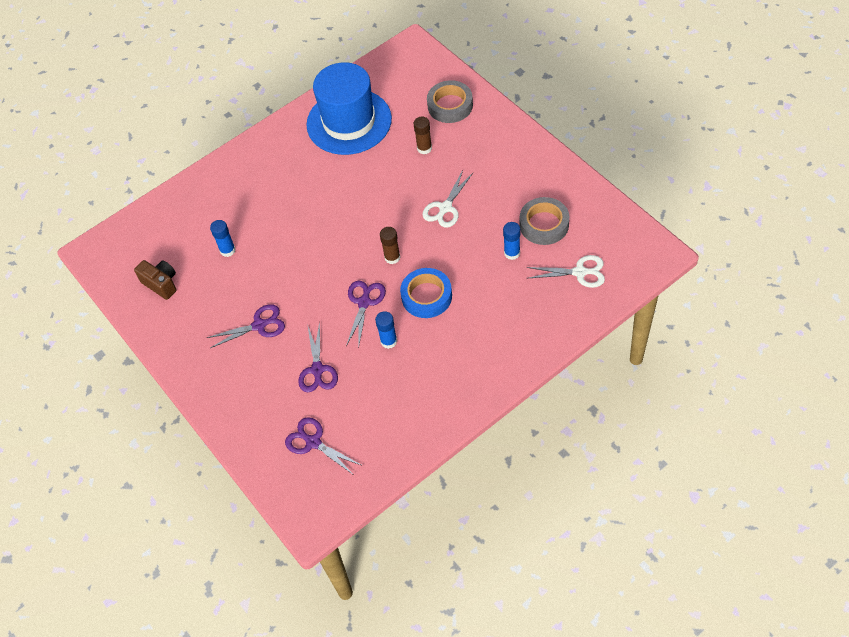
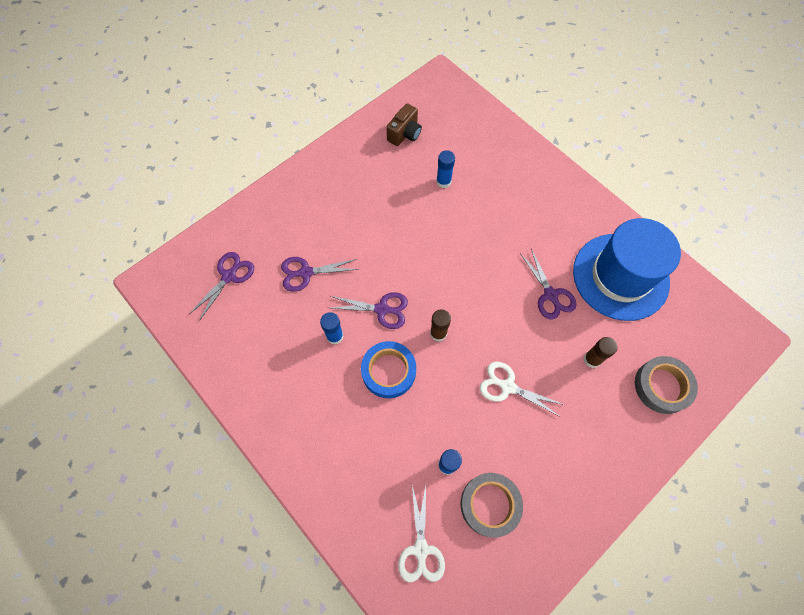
camera: 80 degrees right, 10 degrees up
(259, 325) = (357, 218): purple scissors -> purple scissors (550, 295)

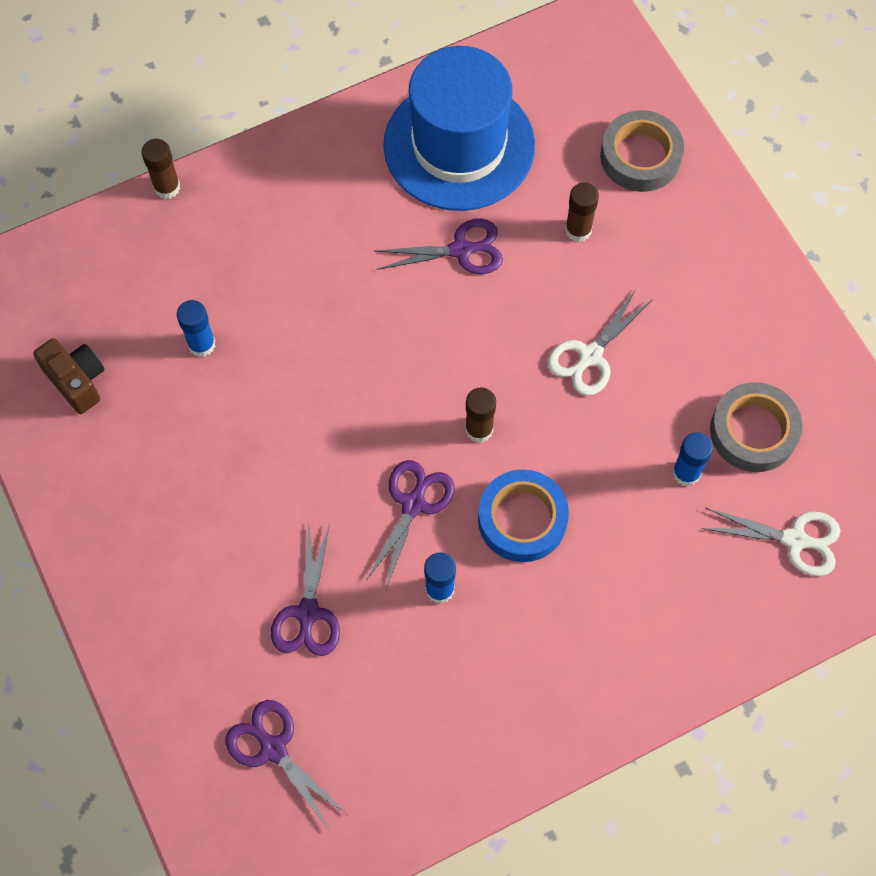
camera: 75 degrees left, 0 degrees up
(529, 140) = (167, 187): none -> brown glue stick

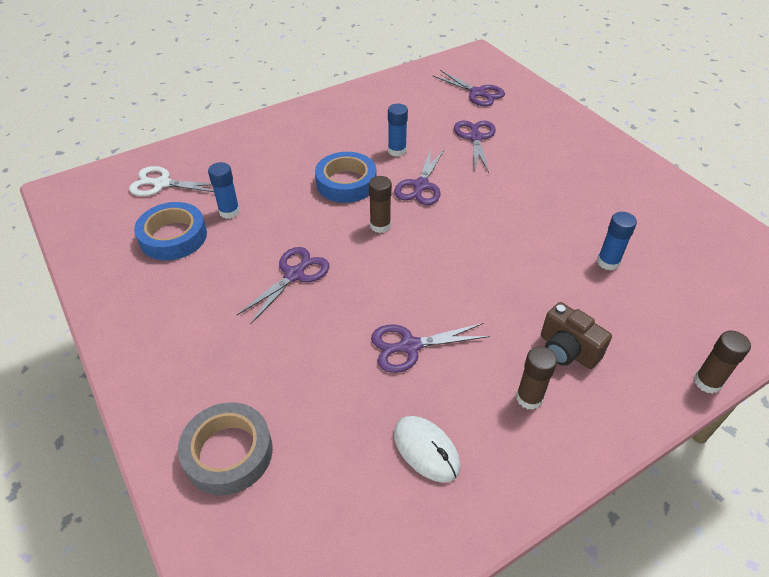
camera: 175 degrees right, 20 degrees down
(77, 381) = (689, 234): brown camera -> brown camera (567, 350)
(459, 145) = (426, 450): blue hat -> white mouse
(578, 230) = (300, 372): brown glue stick -> brown glue stick (529, 398)
(590, 356) = (294, 275): white scissors -> purple scissors
(753, 431) = (173, 237): grey tape -> blue tape

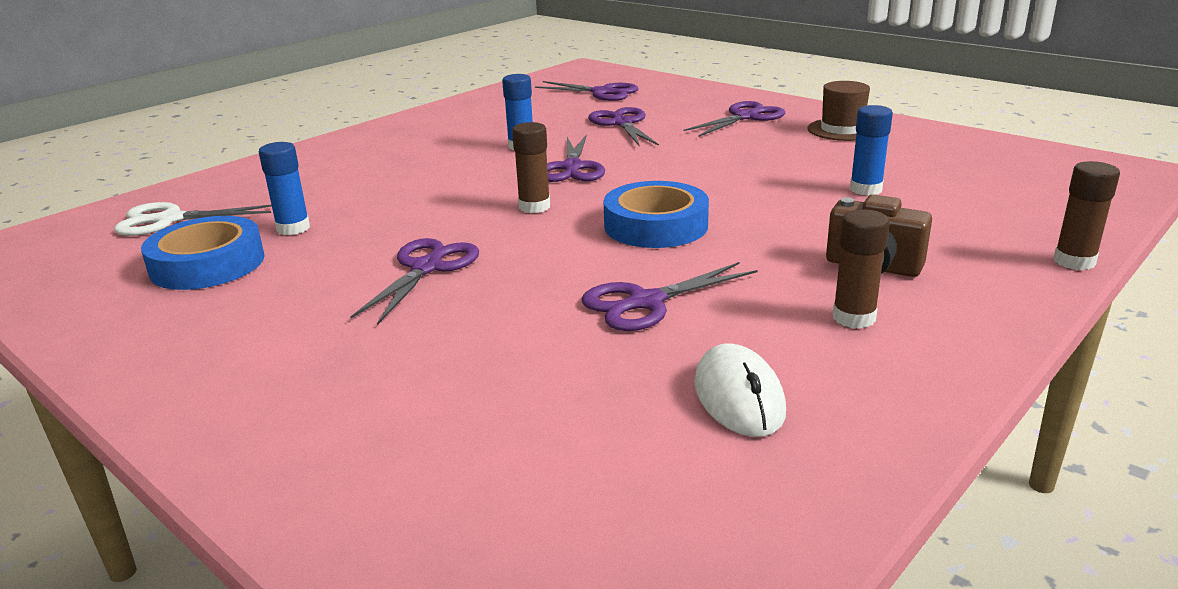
camera: 15 degrees left, 20 degrees down
(228, 453) = (403, 469): grey tape -> none
(346, 183) = (463, 180): blue tape -> blue tape (656, 225)
(426, 450) = (738, 397): white mouse -> white mouse turned 45 degrees clockwise
(566, 150) = (745, 117): none -> purple scissors
(629, 183) = (842, 130): none -> brown hat

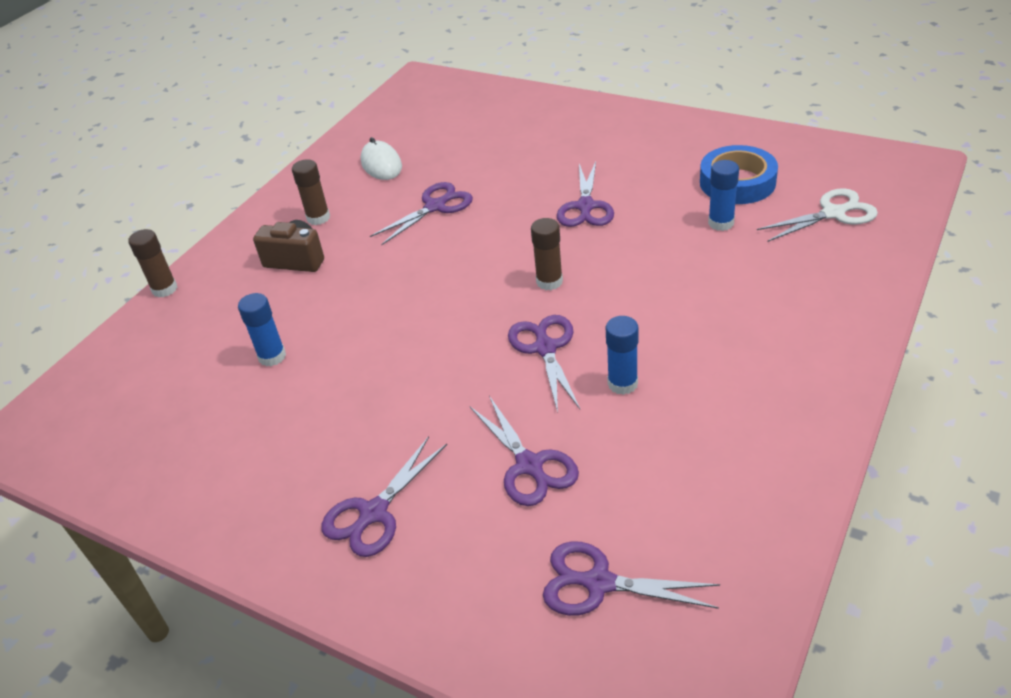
camera: 170 degrees right, 15 degrees up
(656, 225) = (444, 276): blue tape -> none
(842, 130) = (260, 490): brown hat -> none

